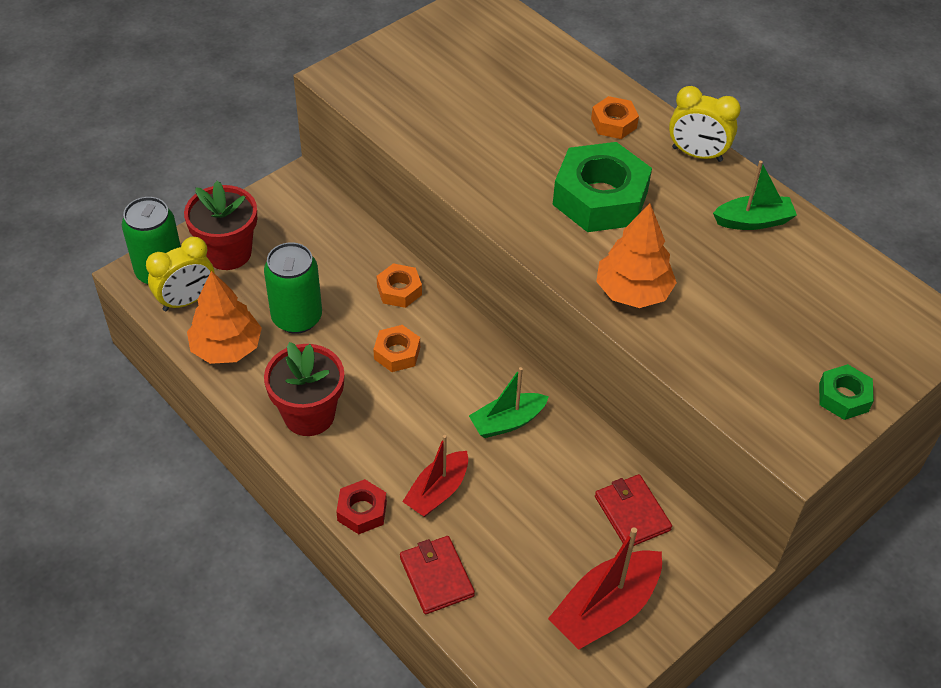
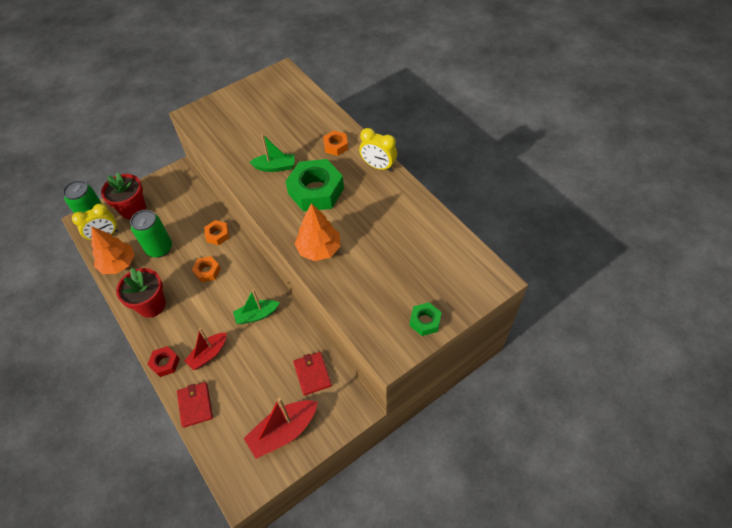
camera: 10 degrees right, 5 degrees up
(753, 221) = (400, 208): green boat -> green boat (275, 167)

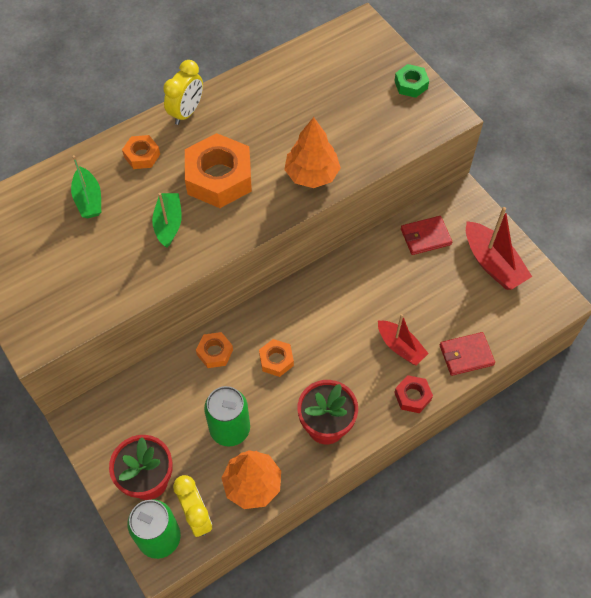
camera: 90 degrees left, 5 degrees up
(257, 315) = (347, 296): green boat -> green boat (88, 199)
(316, 191) = (219, 178): green nut -> orange nut

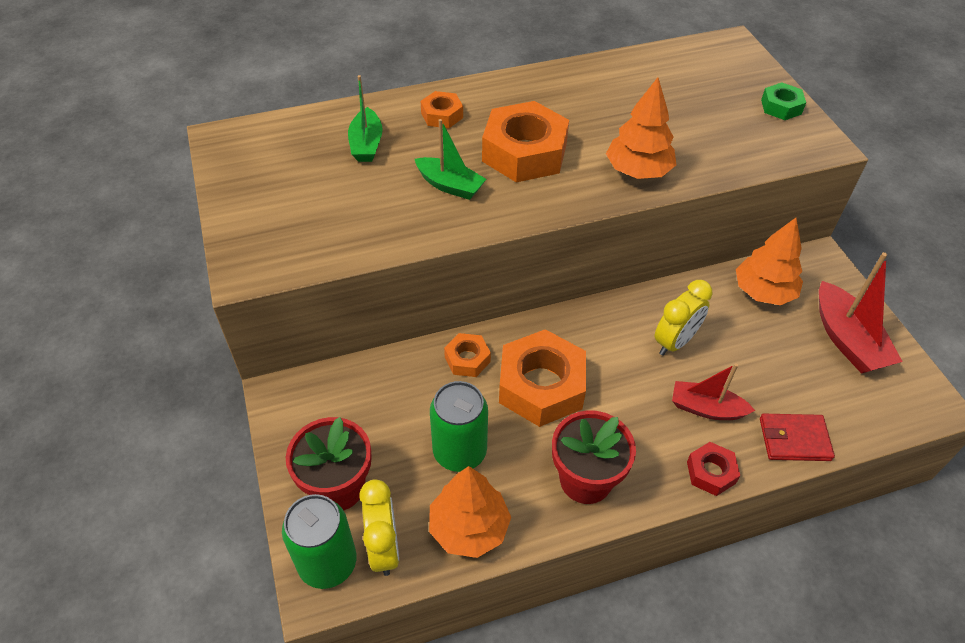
camera: 15 degrees right, 10 degrees down
(168, 224) = (450, 185): green boat -> green boat turned 105 degrees clockwise
(186, 112) = (506, 86): yellow clock -> yellow clock (675, 342)
(276, 360) = (541, 386): orange nut -> orange nut, size x2.00
(400, 347) = (706, 408): red boat -> red boat turned 135 degrees clockwise
(425, 237) = (763, 292): red wallet -> orange tree

